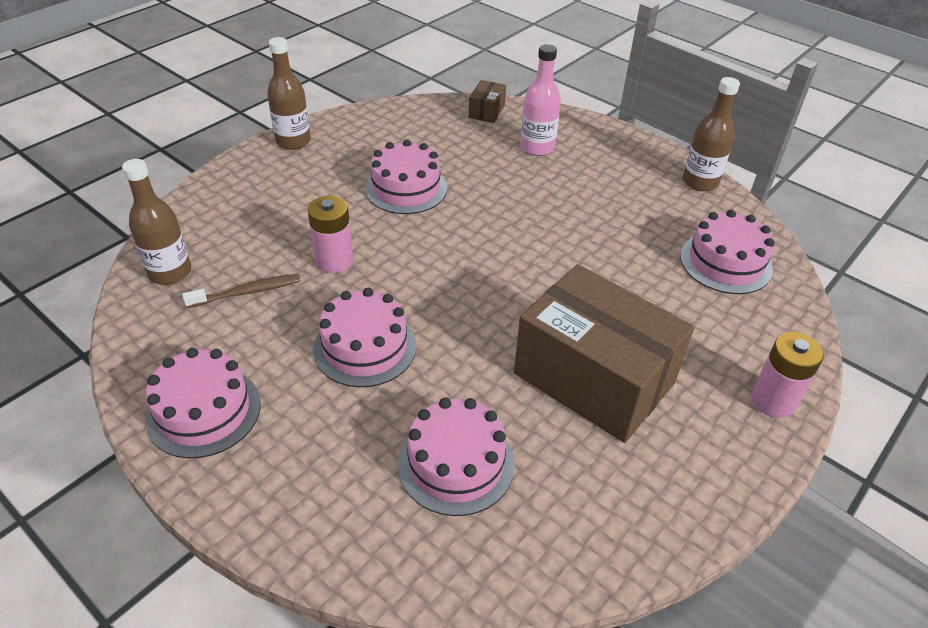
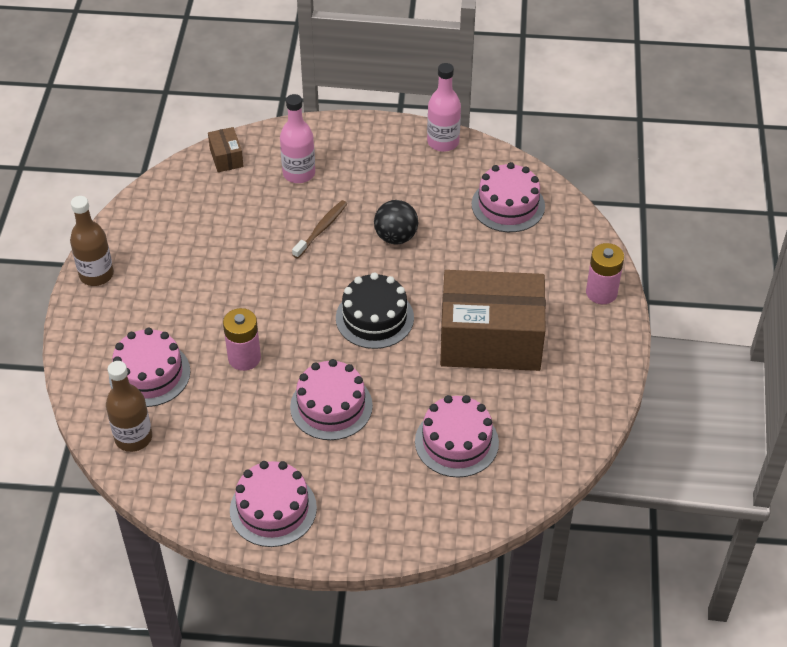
camera: 35 degrees left, 5 degrees up
(247, 292) = (208, 418): brown toothbrush -> brown toothbrush (321, 229)
(406, 188) = (234, 267): pink cake -> pink cake (149, 374)
(490, 291) = (374, 318): none -> black cake
(579, 235) = (396, 237): none -> black ball
(700, 182) = (443, 142): brown bottle -> pink bottle

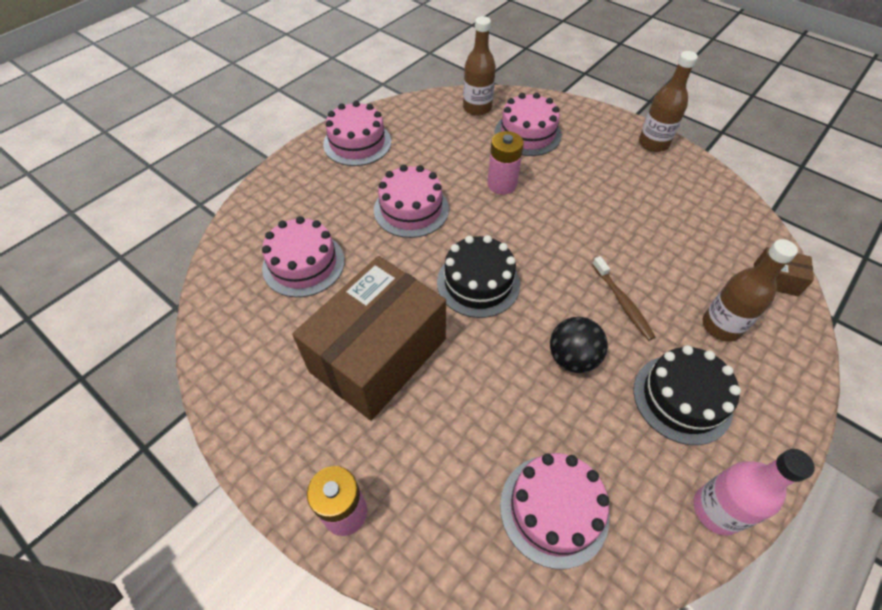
camera: 125 degrees right, 5 degrees up
(299, 173) = (721, 326): pink bottle -> brown bottle
(379, 176) = (682, 398): none -> black cake

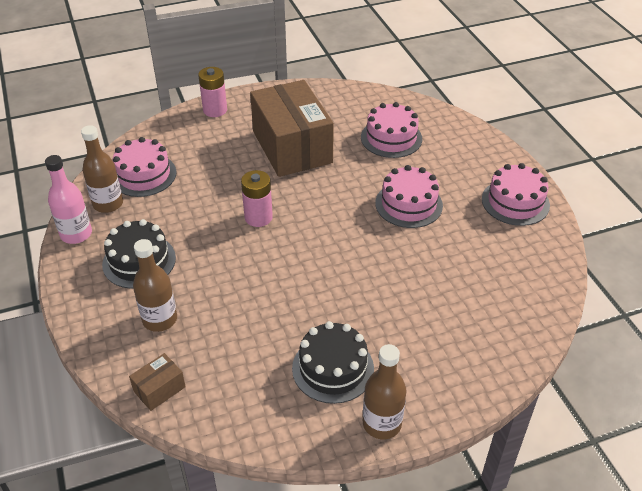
camera: 120 degrees right, 10 degrees down
(477, 108) = (528, 304): brown bottle -> brown bottle (108, 204)
(478, 283) = (309, 210): black cake -> black cake (333, 368)
(502, 184) = (401, 269): pink battery -> pink battery (258, 217)
(527, 133) = (462, 323): pink cake -> none
(572, 358) = (213, 226): black ball -> none
(622, 302) = (227, 276): brown toothbrush -> none

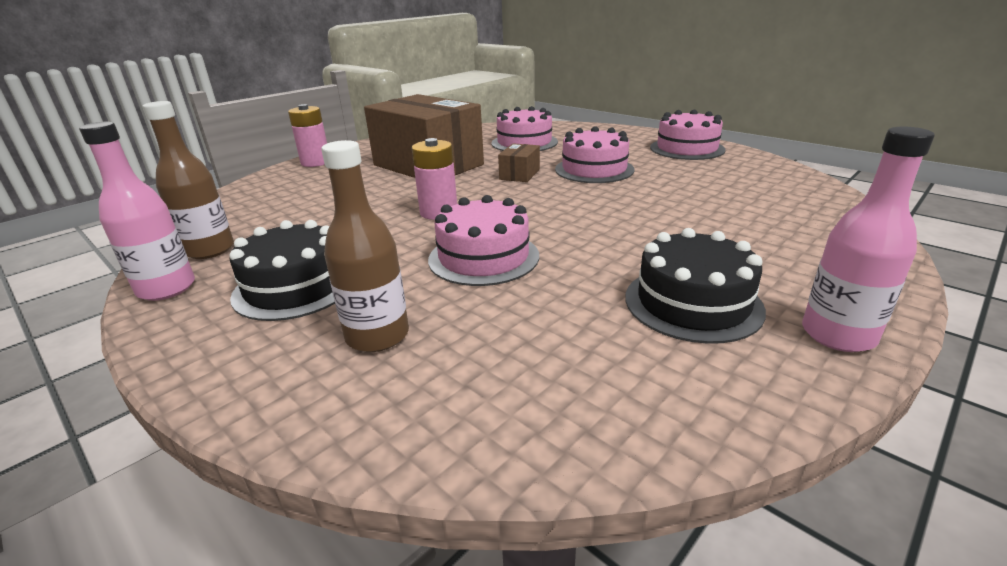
camera: 25 degrees left, 15 degrees down
(143, 175) = (252, 217): pink cake -> pink cake (483, 257)
(159, 389) = (451, 426): brown box -> brown box (519, 174)
(382, 423) = (838, 335): brown bottle -> pink bottle

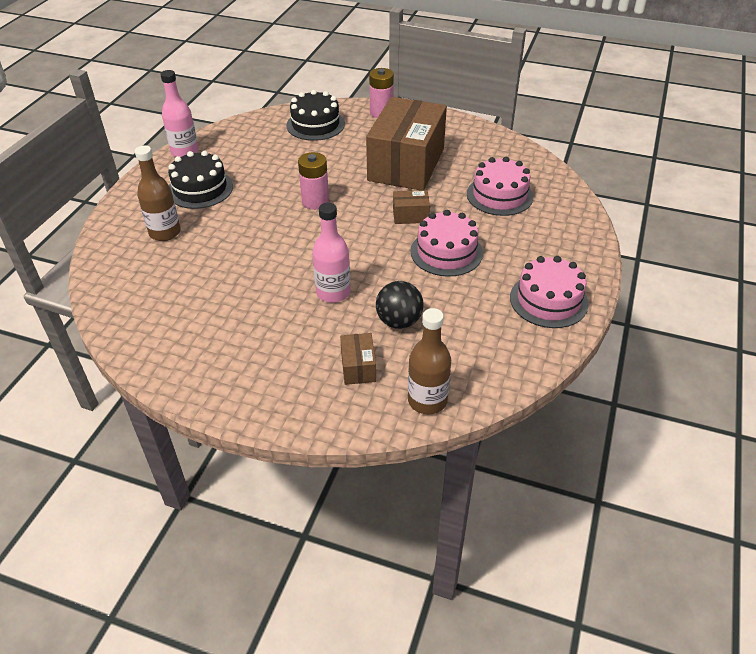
camera: 65 degrees right, 15 degrees up
(209, 250) = (228, 142): brown bottle -> brown bottle (427, 400)
(483, 257) = (257, 240): pink cake -> none
(692, 303) = (231, 333): black cake -> black cake (315, 124)
(698, 201) = (399, 321): none -> black ball
(776, 229) = (358, 367): none -> brown box
(838, 335) = (214, 392): pink bottle -> pink bottle (333, 292)

